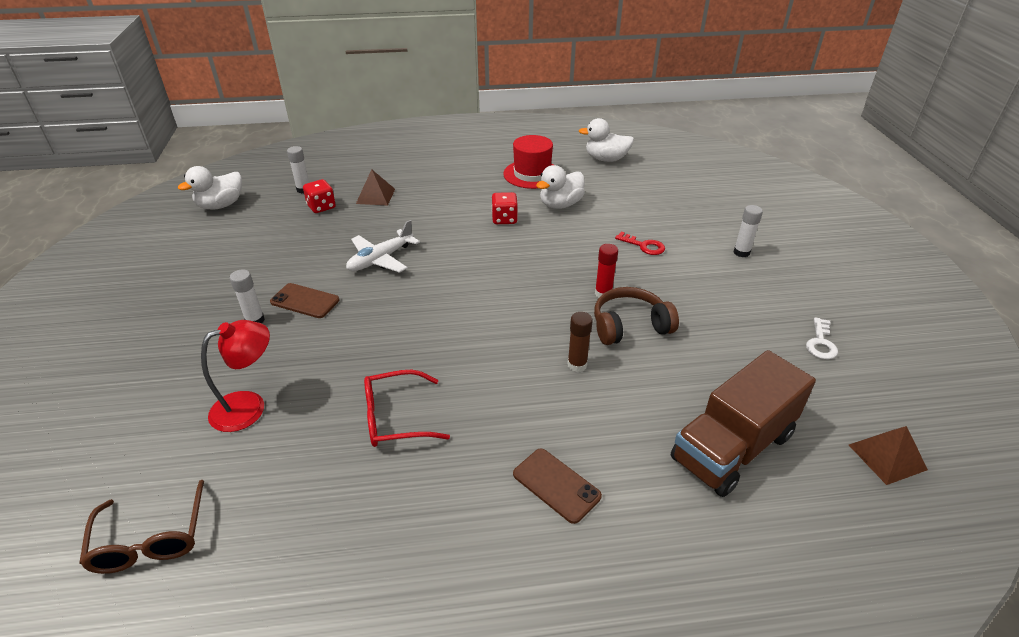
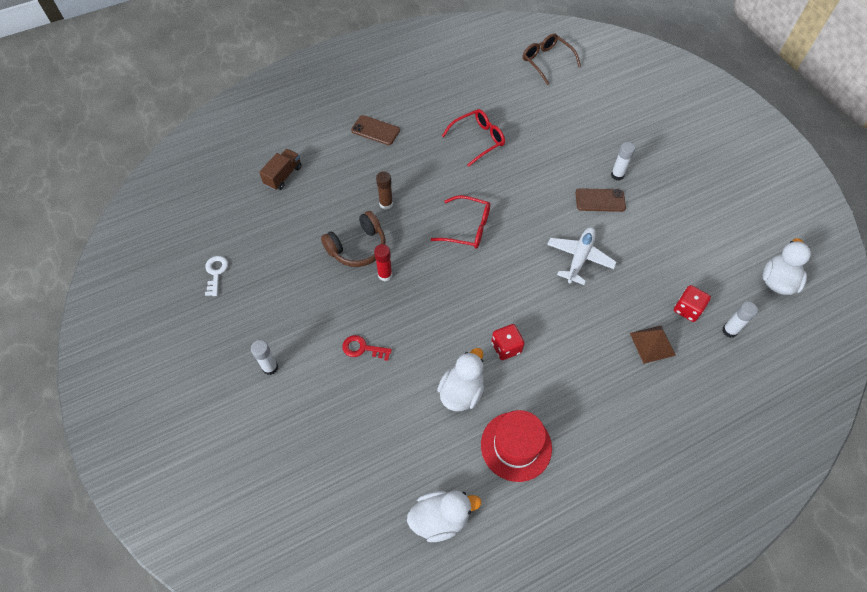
camera: 160 degrees right, 20 degrees up
(249, 406) = (563, 123): red lamp -> none
(483, 313) = (467, 228): none -> red glasses
(732, 447) = (283, 176): brown truck -> brown truck, size x0.52
(887, 457) = (194, 194): brown pyramid -> none

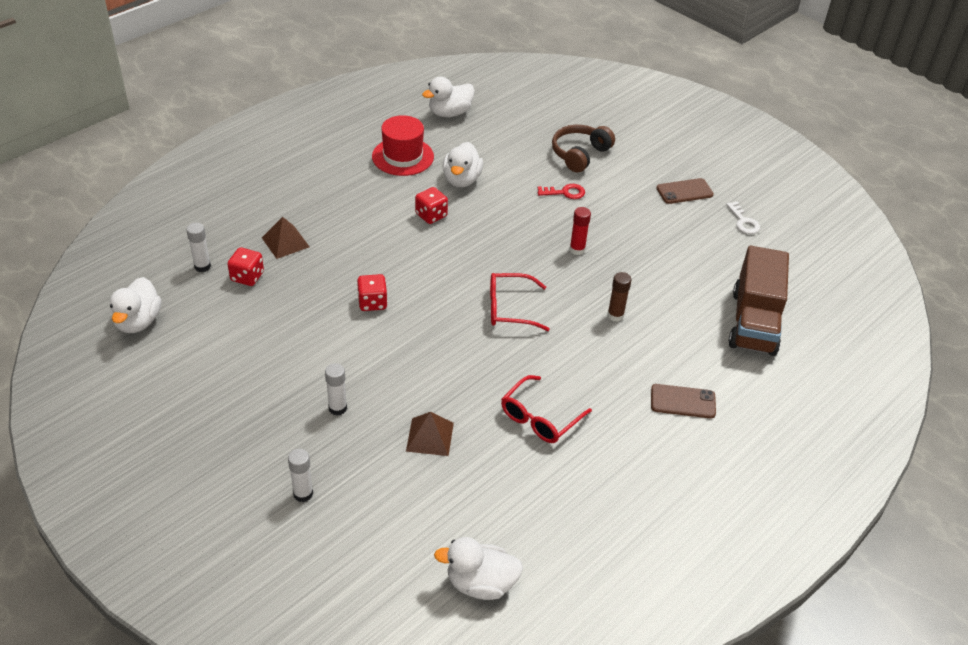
camera: 160 degrees right, 15 degrees down
(270, 367) = (637, 167): white glue stick -> white glue stick (303, 494)
(283, 176) = (753, 322): brown truck -> brown truck, size x1.93
(357, 247) = (620, 268): brown headphones -> brown headphones (579, 154)
(546, 61) = (480, 583): brown glasses -> white duck
(556, 143) = (430, 437): none -> brown pyramid
(579, 258) = (372, 302): white plane -> red dice
(600, 200) = (357, 371): brown phone -> brown phone (684, 191)

